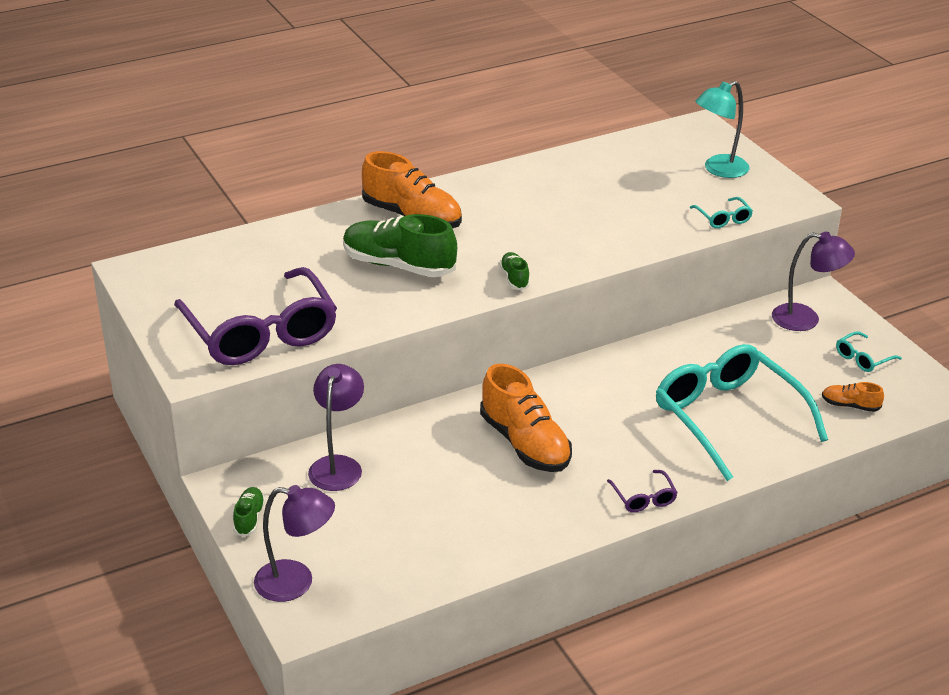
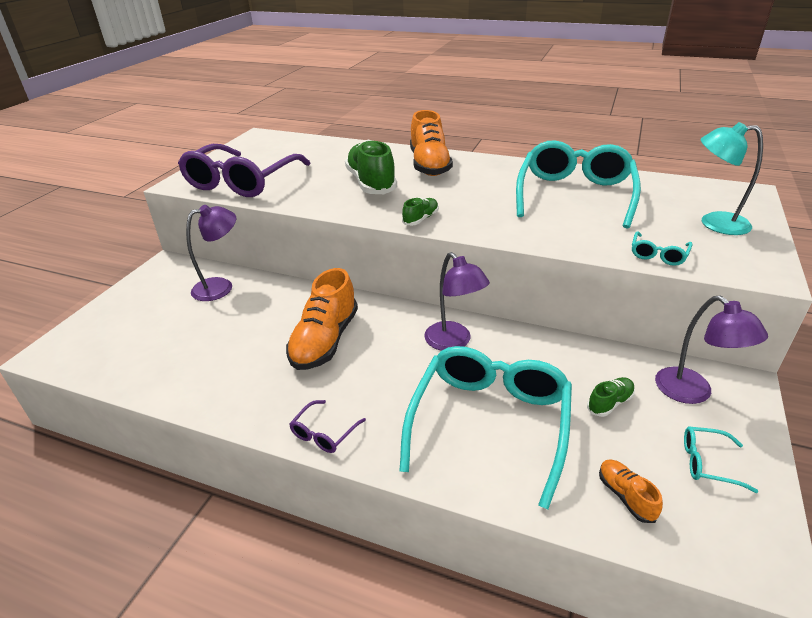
camera: 50 degrees right, 0 degrees up
(249, 518) = (140, 286): green shoe -> green shoe (610, 403)
(296, 582) = (87, 331): purple lamp -> purple lamp (453, 342)
(590, 190) = (574, 195): none -> turquoise glasses

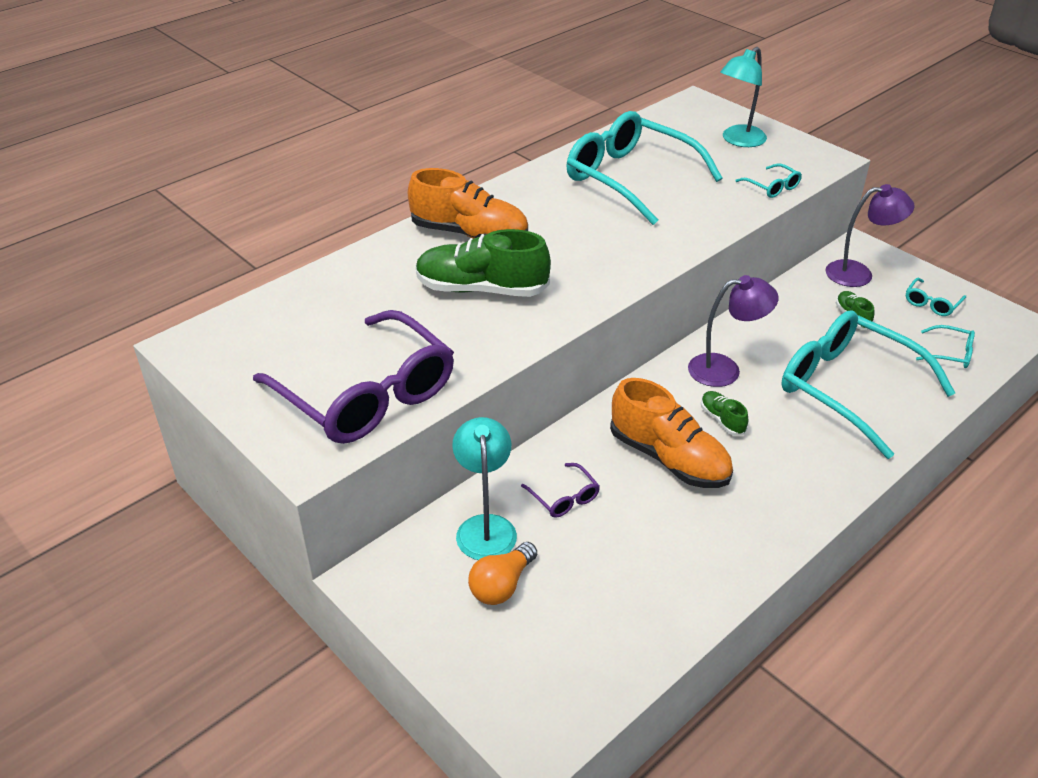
camera: 65 degrees left, 5 degrees up
(173, 306) = (502, 585): none -> orange light bulb
(221, 287) = (485, 527): purple lamp -> turquoise lamp
(324, 433) = (818, 495): purple glasses -> purple glasses (564, 497)
(420, 219) = (608, 283): green shoe -> green shoe (722, 420)
(625, 496) = (950, 353): orange shoe -> turquoise glasses

